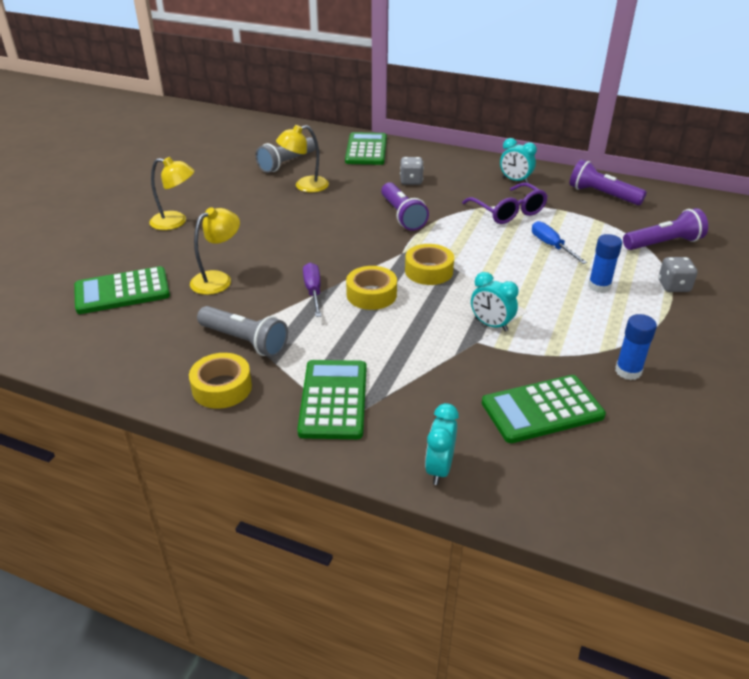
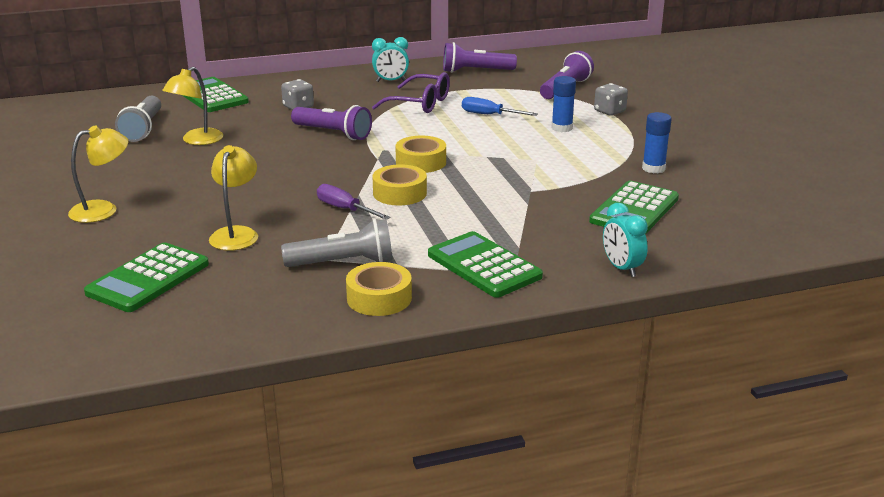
camera: 40 degrees left, 10 degrees down
(491, 325) = (524, 177): turquoise clock -> none

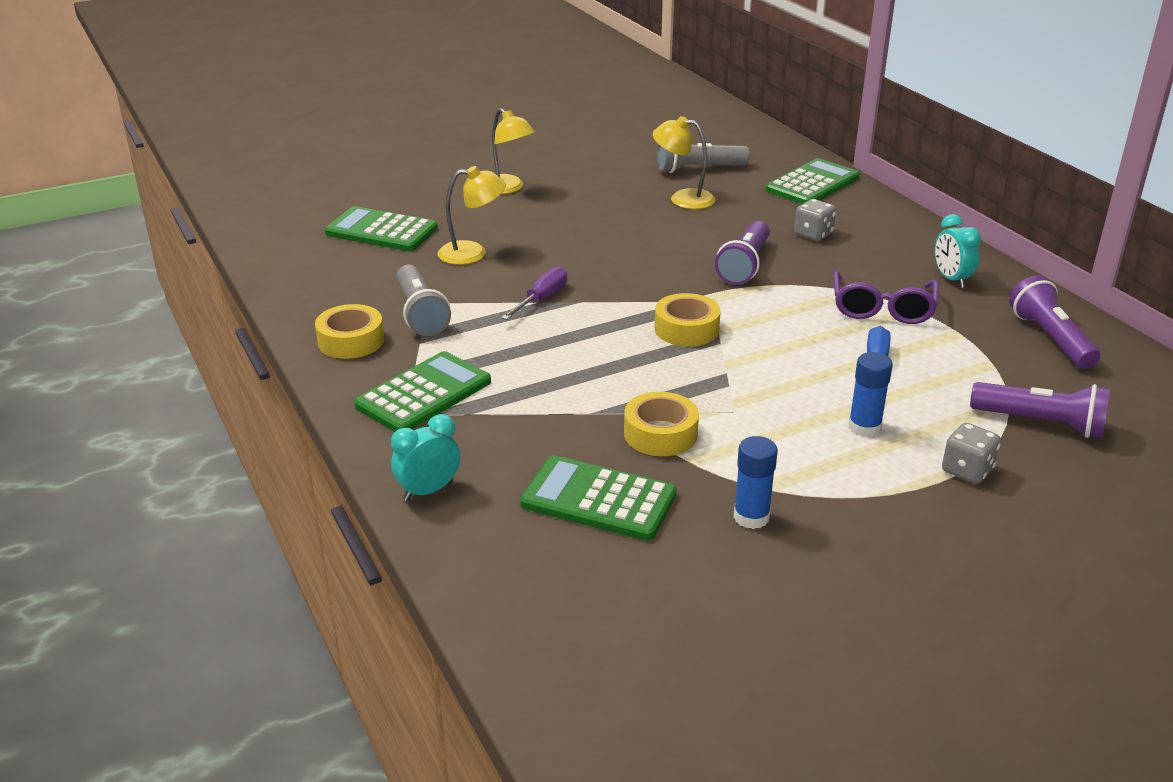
camera: 80 degrees right, 5 degrees up
(399, 193) = (592, 325): yellow tape -> yellow tape (660, 434)

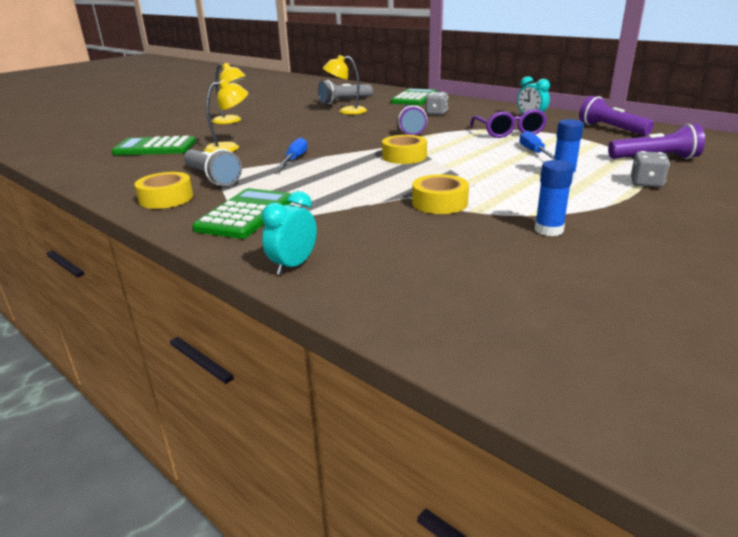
camera: 20 degrees left, 5 degrees down
(541, 299) = (295, 159): purple screwdriver -> blue screwdriver
(598, 500) = (433, 243): green calculator -> none

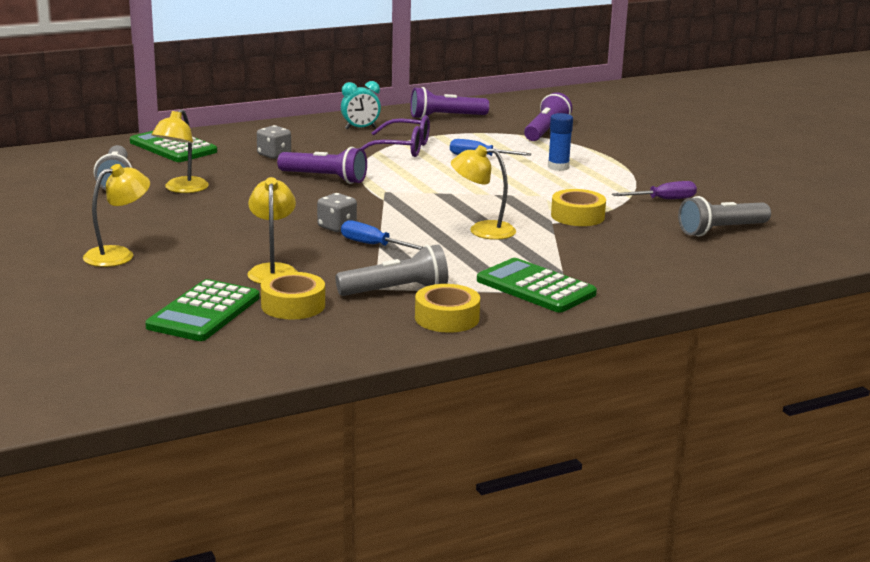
camera: 70 degrees left, 5 degrees down
(293, 266) = (668, 284): turquoise clock -> none
(360, 179) = (482, 230): none -> yellow lamp
(404, 156) = (429, 201): yellow tape -> yellow tape (293, 305)
(493, 272) = (721, 230): none -> grey flashlight
(548, 230) = (663, 200): blue glue stick -> purple screwdriver
(646, 183) = (599, 151): grey dice -> grey dice (337, 227)

